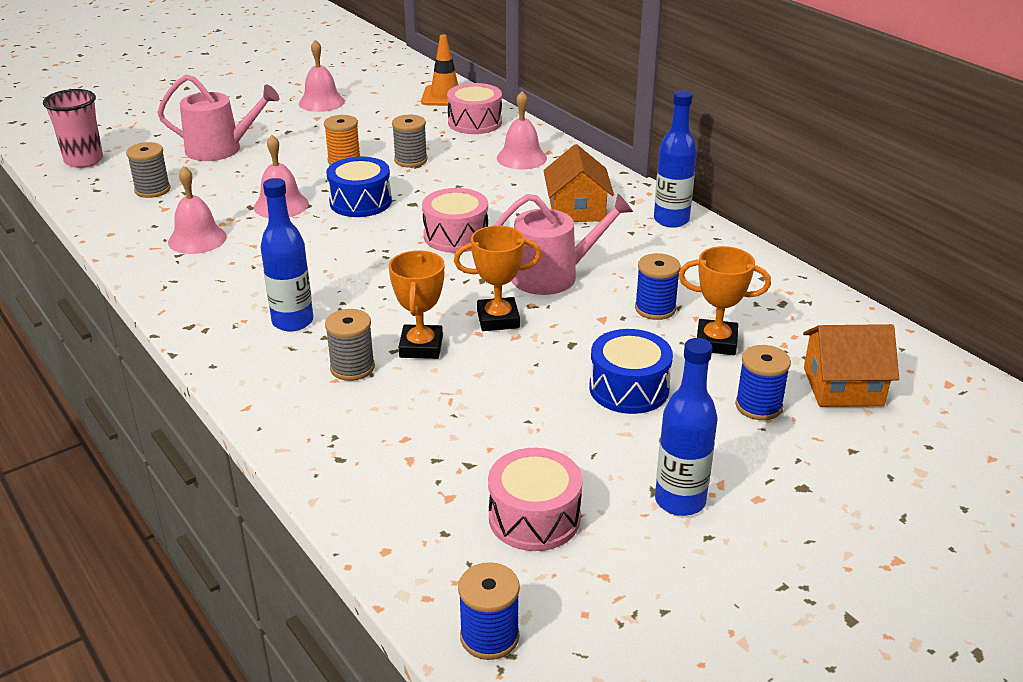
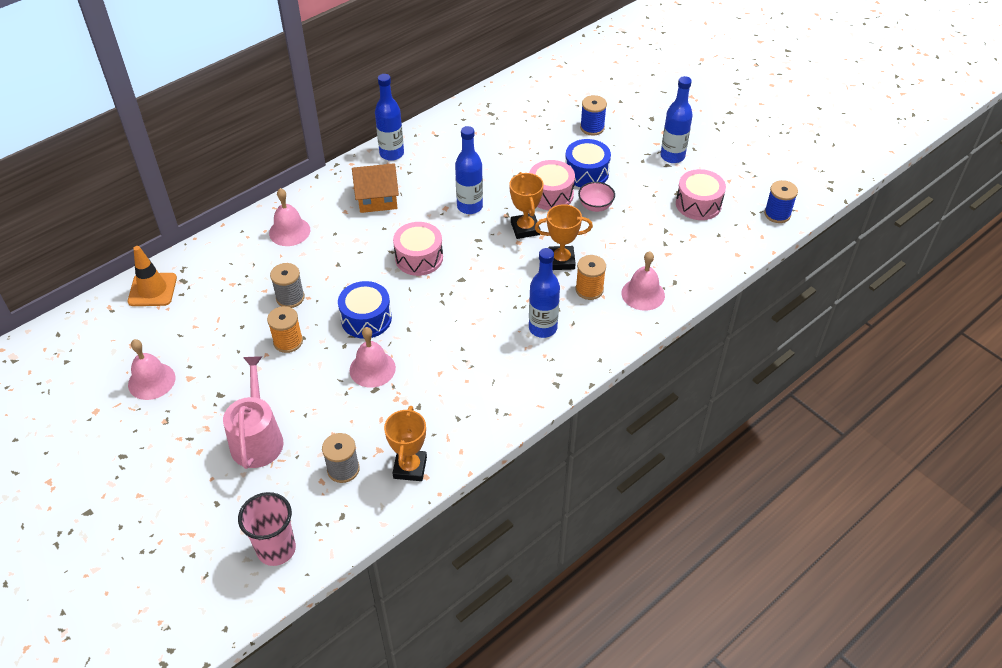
camera: 95 degrees left, 15 degrees up
(197, 239) = (432, 411): pink bell -> pink bell (643, 294)
(352, 368) = (589, 289): grey spool -> orange spool
(475, 122) = (215, 264): pink drum -> pink drum (551, 194)
(541, 390) = (595, 206): none -> pink bowl
(553, 275) = (469, 207): pink watering can -> blue bottle
(655, 309) = (504, 162): blue spool -> none
(716, 342) = (536, 140): orange trophy -> orange trophy (410, 467)
(842, 386) = (569, 99): orange house -> none

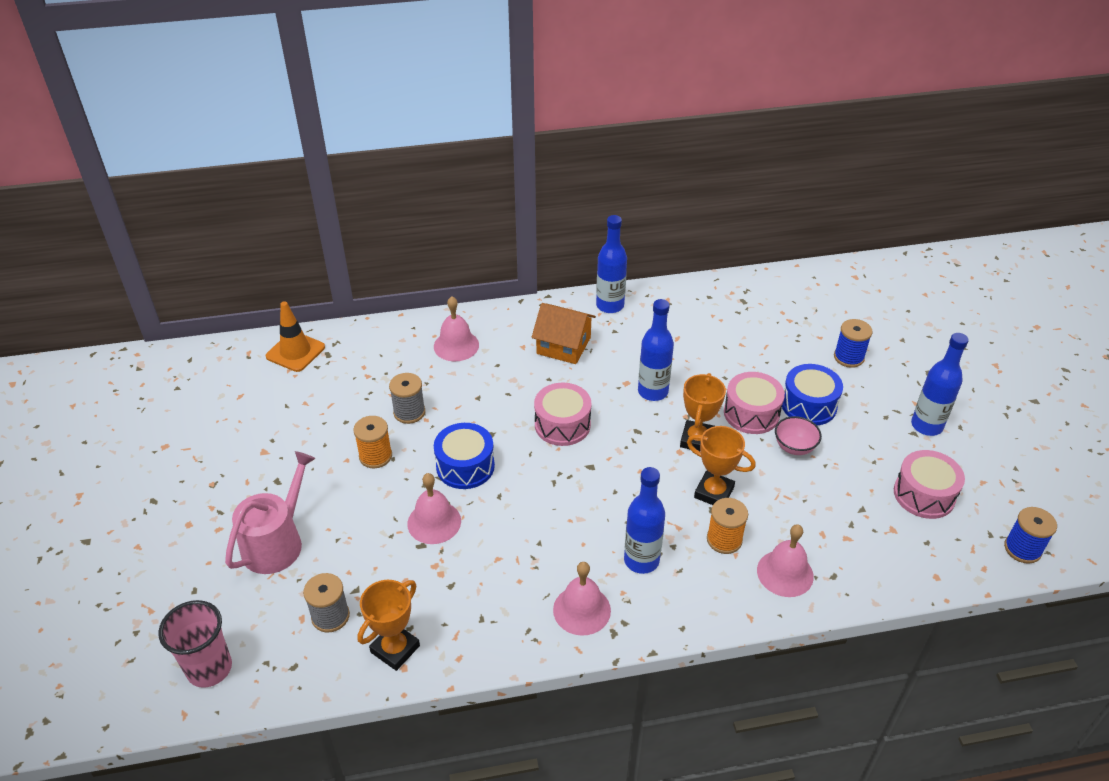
camera: 30 degrees right, 5 degrees down
(151, 381) = (230, 439): pink bell -> pink bell (582, 610)

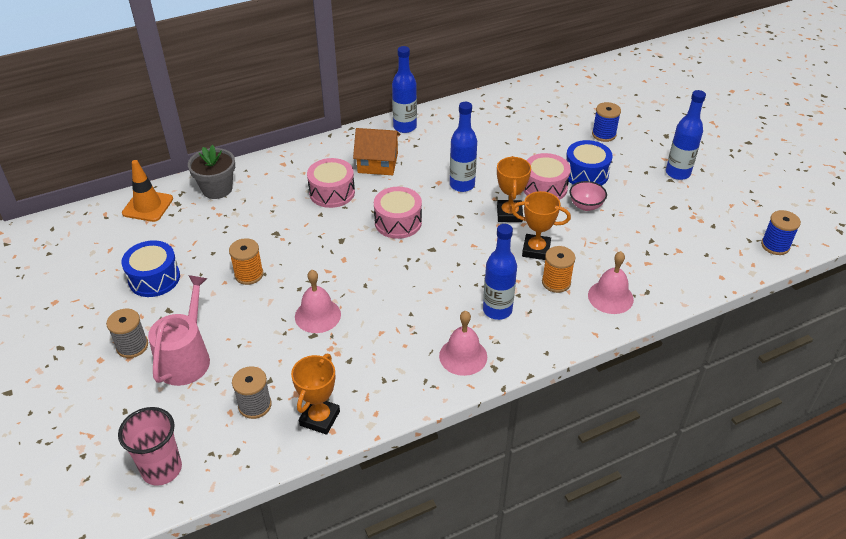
camera: 15 degrees left, 0 degrees up
(375, 345) = (217, 189): none -> grey flower pot
(409, 412) = (266, 236): grey spool -> grey spool (132, 346)
(456, 345) = (287, 178): pink bell -> none
(465, 466) = (328, 268): blue drum -> blue drum (154, 278)
(924, 495) = (693, 221): pink drum -> pink drum (332, 192)

